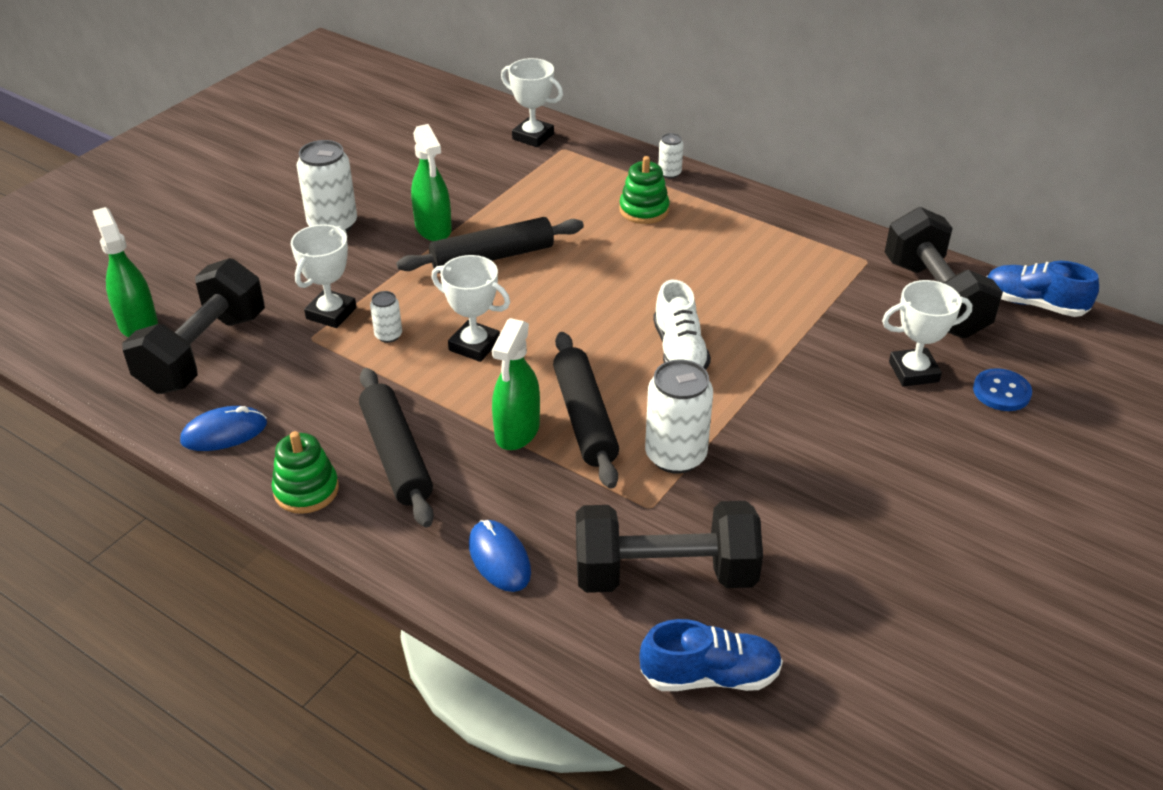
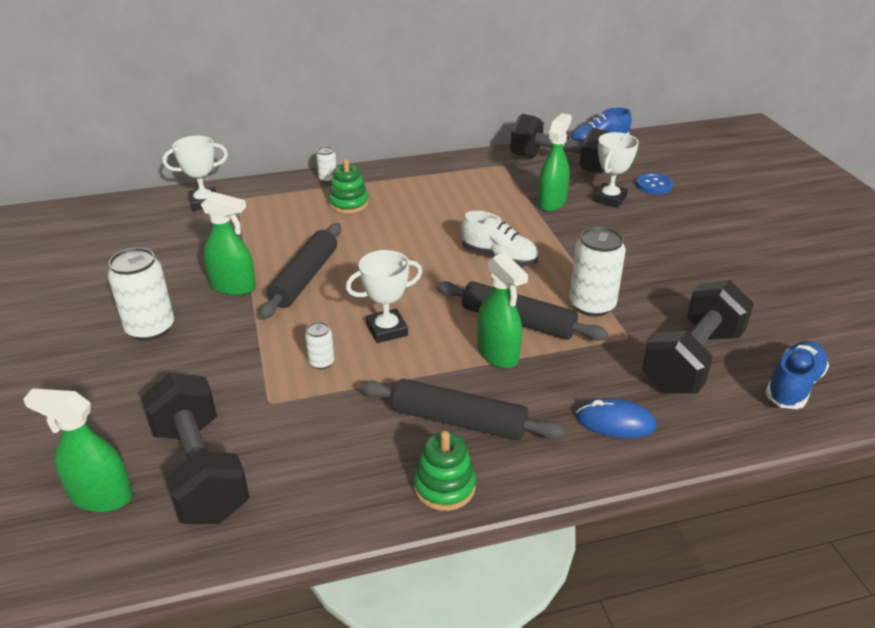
camera: 50 degrees left, 5 degrees down
(224, 432) = (319, 504): blue mouse -> none
(331, 313) = (255, 378): white trophy -> none
(840, 333) = (551, 202): none -> green spray bottle

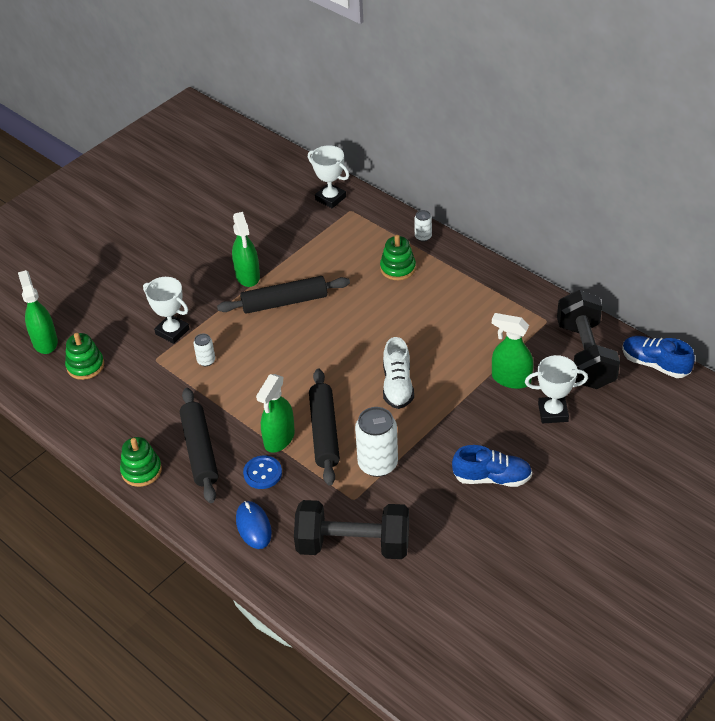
camera: 60 degrees right, 10 degrees up
(150, 328) = (179, 269): white can -> none
(200, 471) = (85, 366): black dumbbell -> green stacking toy
(387, 330) = (261, 372): white trophy -> white trophy (172, 331)
(551, 202) = (511, 379): green spray bottle -> green spray bottle turned 150 degrees counterclockwise
(653, 185) = (608, 432): blue button -> blue button (262, 473)
(793, 386) = (366, 612): blue shoe -> blue shoe (492, 478)

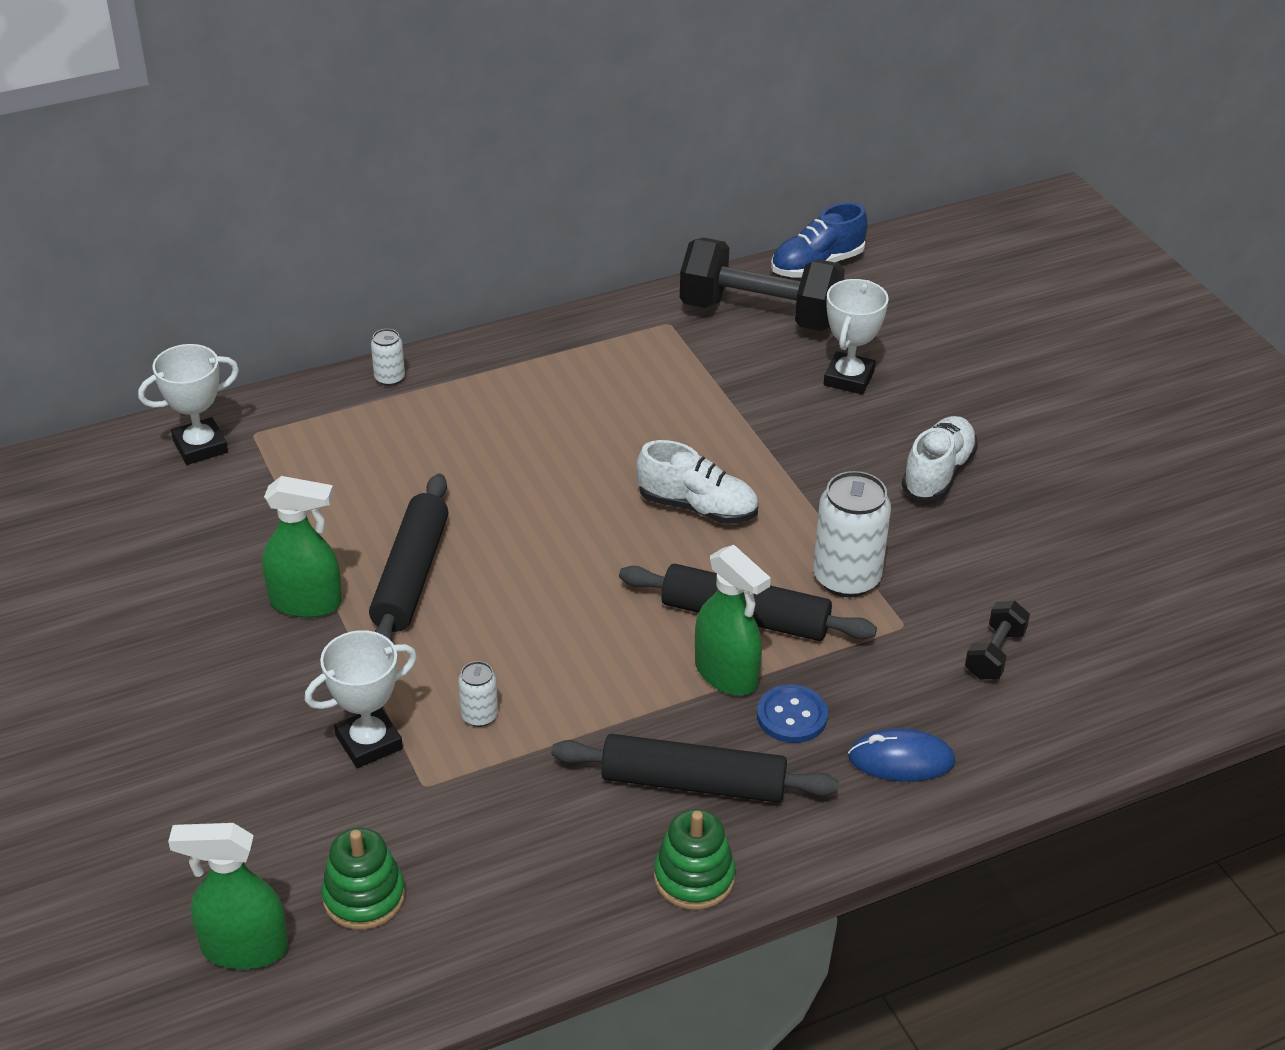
camera: 70 degrees left, 5 degrees down
(353, 545) = (994, 654): black dumbbell -> black dumbbell, size x0.46
(398, 268) = (438, 426): green stacking toy -> none
(492, 478) = (937, 473): blue shoe -> white shoe
(511, 379) = (760, 393): green spray bottle -> none

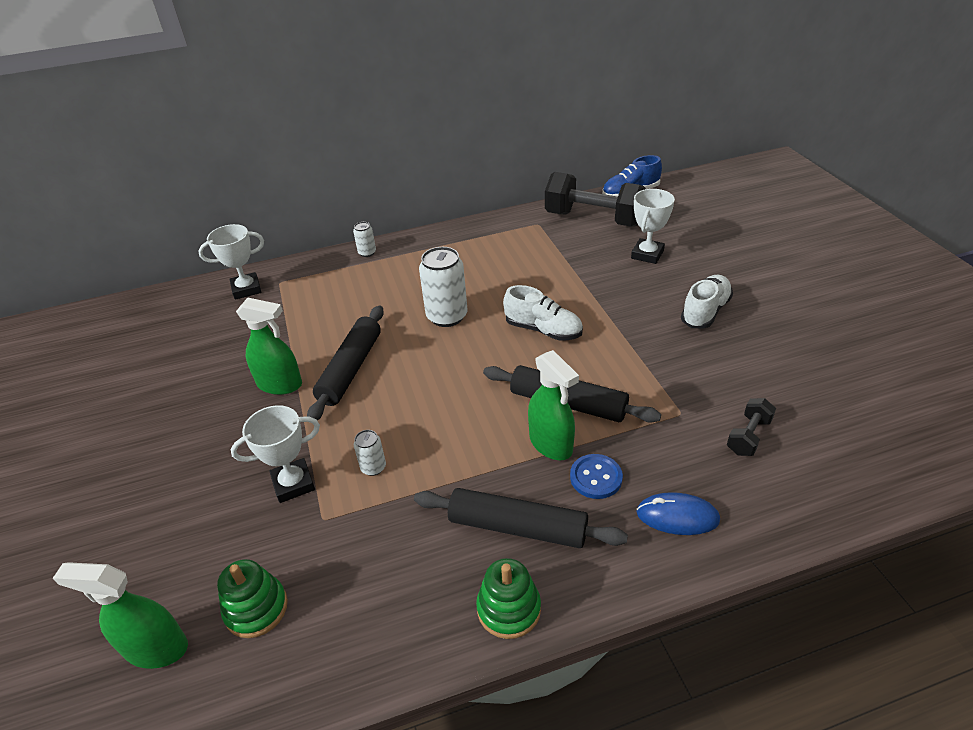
camera: 10 degrees right, 0 degrees up
(846, 578) = (641, 379): white can -> white can (447, 316)

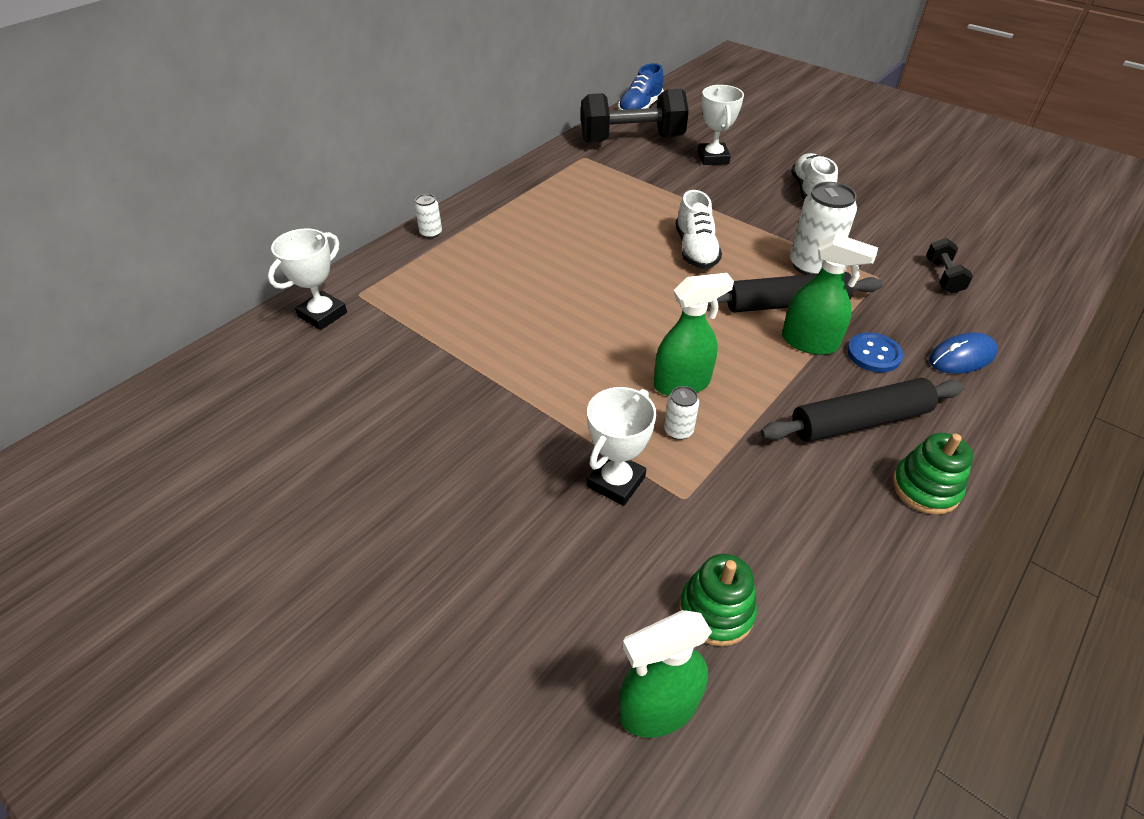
camera: 35 degrees left, 5 degrees up
(280, 384) = (486, 395): green spray bottle -> green spray bottle (682, 383)
(350, 369) = (547, 351): black rolling pin -> none
(447, 316) = (590, 267): white can -> white can (812, 265)
(543, 330) = (695, 250): white shoe -> white shoe turned 90 degrees clockwise

